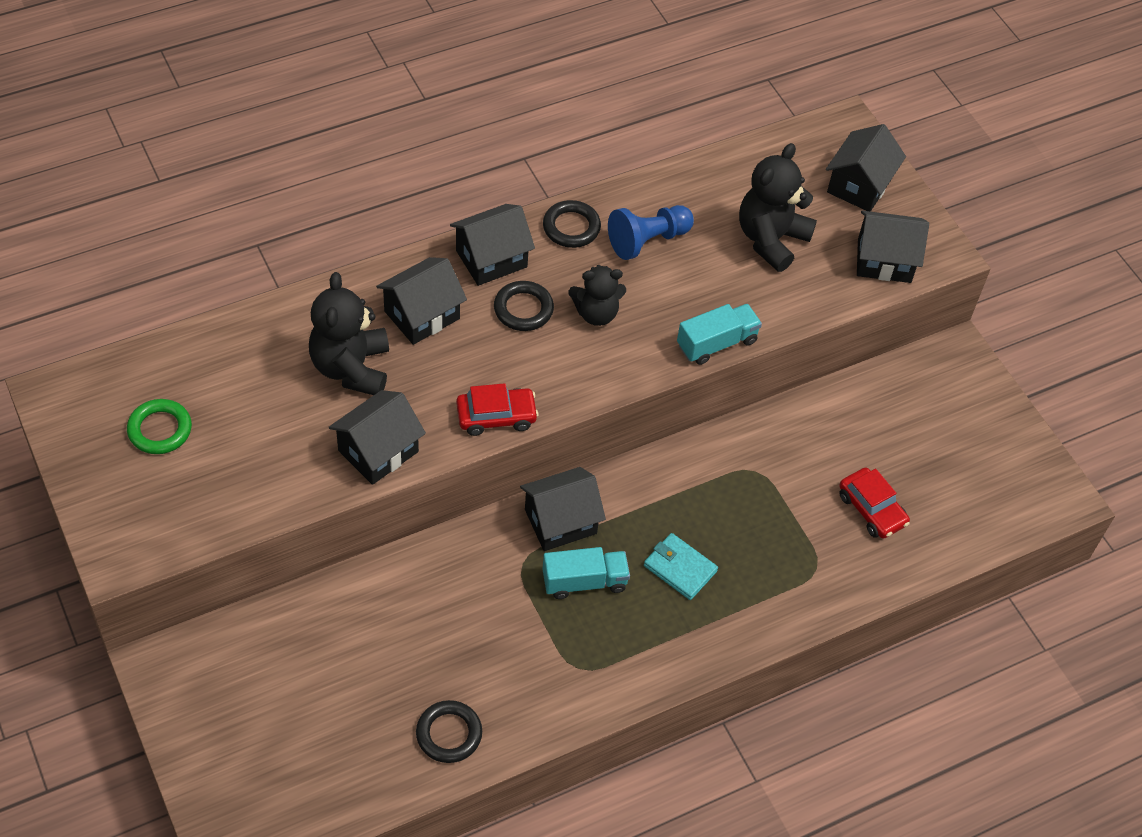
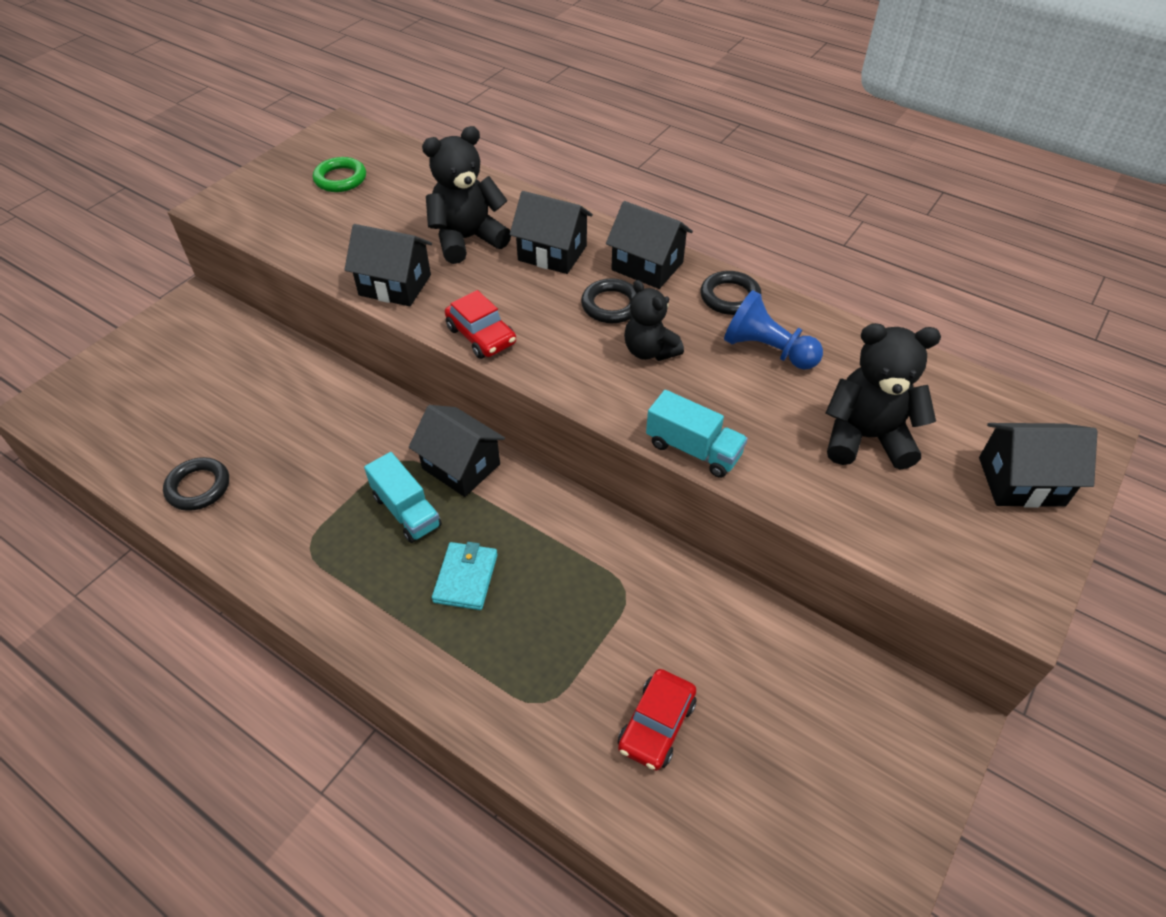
camera: 65 degrees right, 5 degrees down
(884, 260) = (945, 548): black house -> none

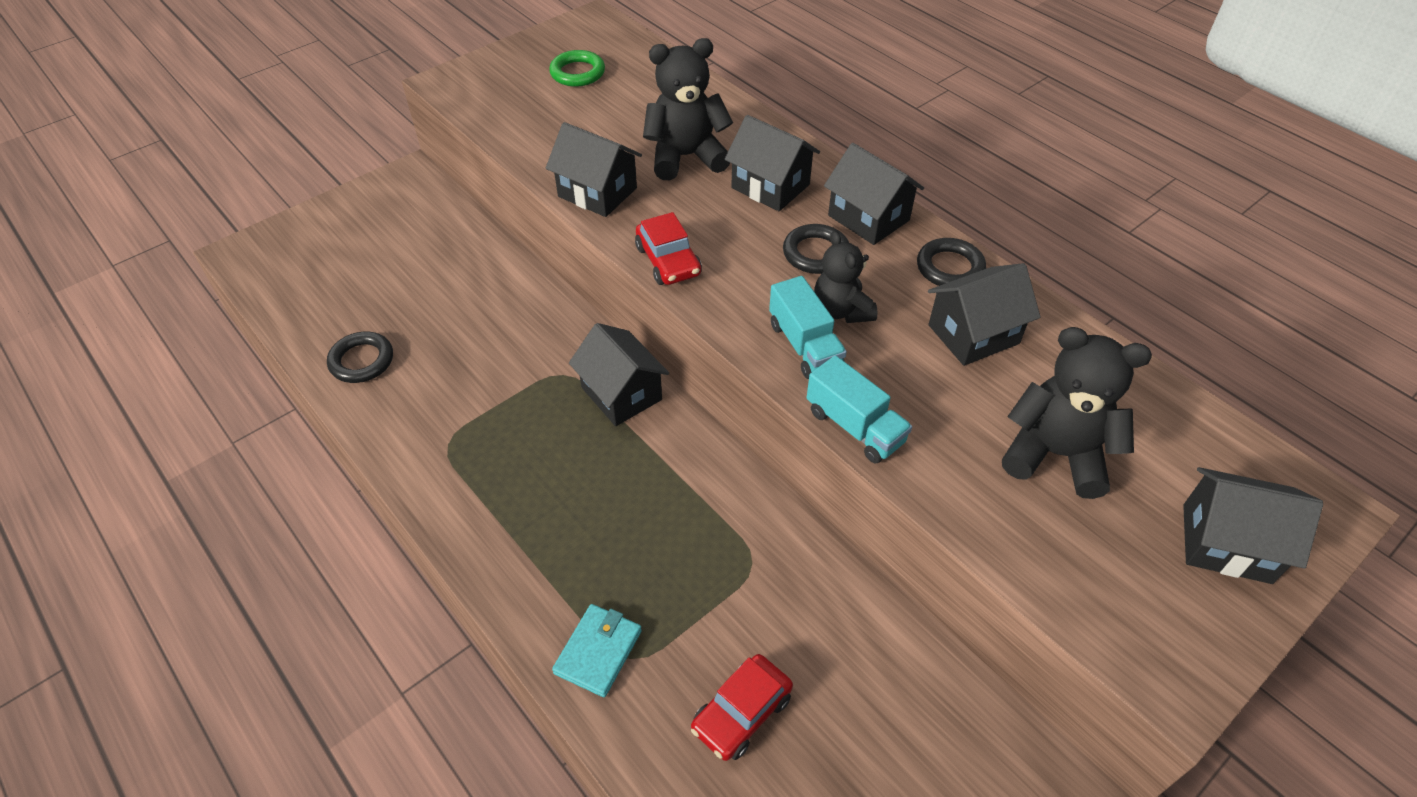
camera: 15 degrees right, 0 degrees up
(406, 511) = (553, 428): turquoise truck -> turquoise truck (804, 345)
(465, 578) = (591, 510): turquoise wallet -> turquoise wallet (598, 652)
(767, 350) = (973, 334): blue pawn -> black house

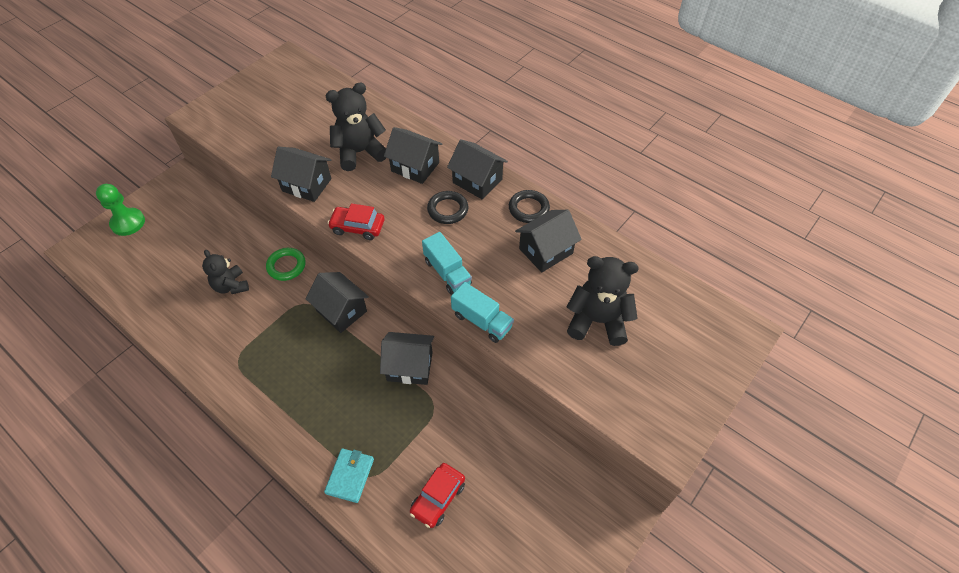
camera: 10 degrees left, 5 degrees up
(322, 227) = (128, 223): none -> green pawn
(362, 361) = (172, 313): black ring -> none
(577, 73) = (281, 99): green ring -> green ring (286, 266)
(668, 261) = (358, 227): red car -> red car turned 135 degrees clockwise
(841, 310) = (467, 246): black teddy bear -> black teddy bear (231, 286)
(1226, 543) = (693, 360): black house -> black house (410, 366)

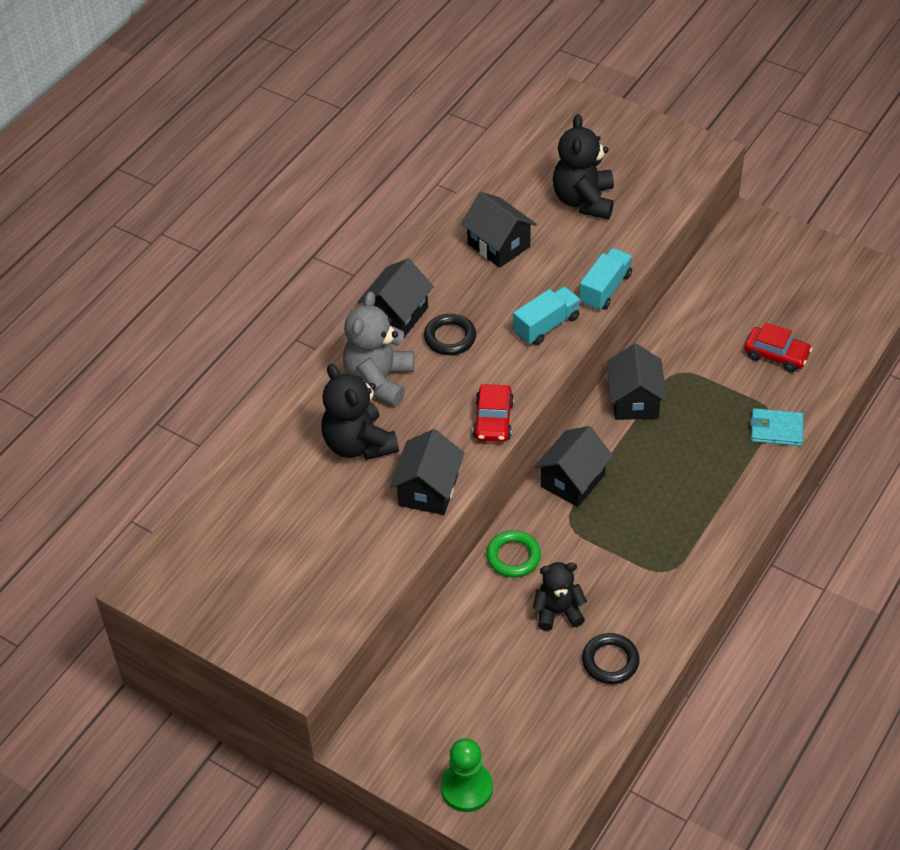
camera: 95 degrees left, 5 degrees down
(231, 286) = (558, 612): black teddy bear -> black teddy bear turned 150 degrees counterclockwise
(415, 167) = (379, 380): black house -> grey teddy bear
(528, 209) = (436, 264): black ring -> black ring (610, 661)

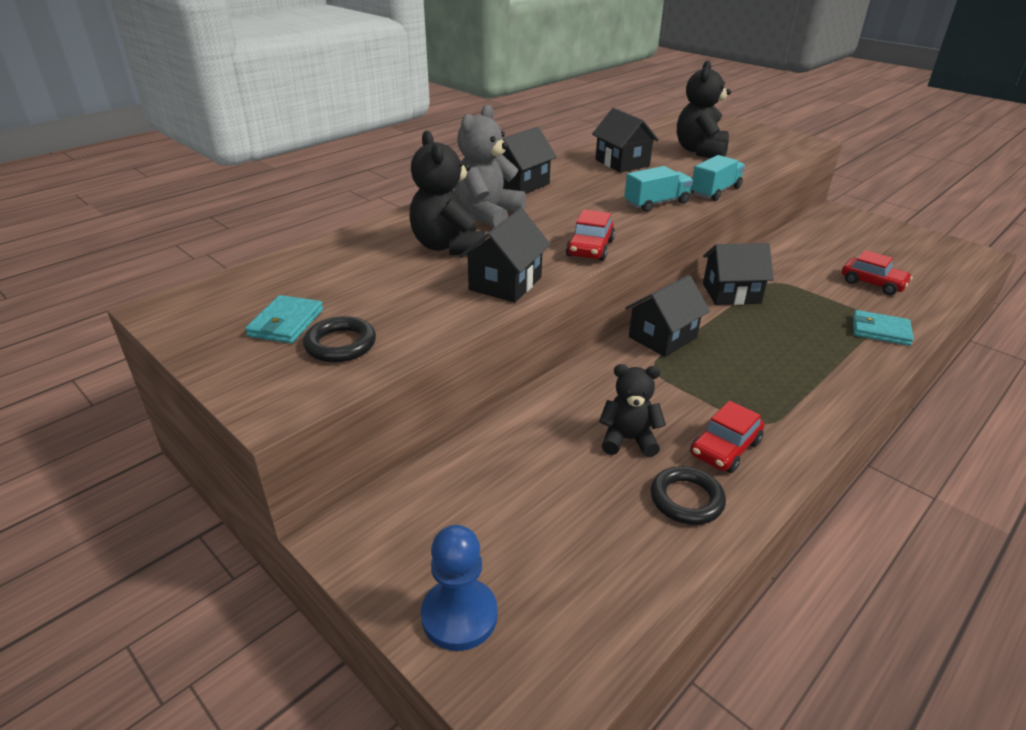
camera: 10 degrees right, 15 degrees down
(260, 581) = (286, 323): none -> turquoise wallet
(450, 337) = (563, 200): black ring -> black ring (340, 344)
(466, 788) = (459, 616): green pawn -> blue pawn
(513, 557) = (587, 385): green ring -> none
(634, 400) = (731, 293): black house -> black house turned 75 degrees clockwise
(637, 605) = (725, 448): none -> red car

